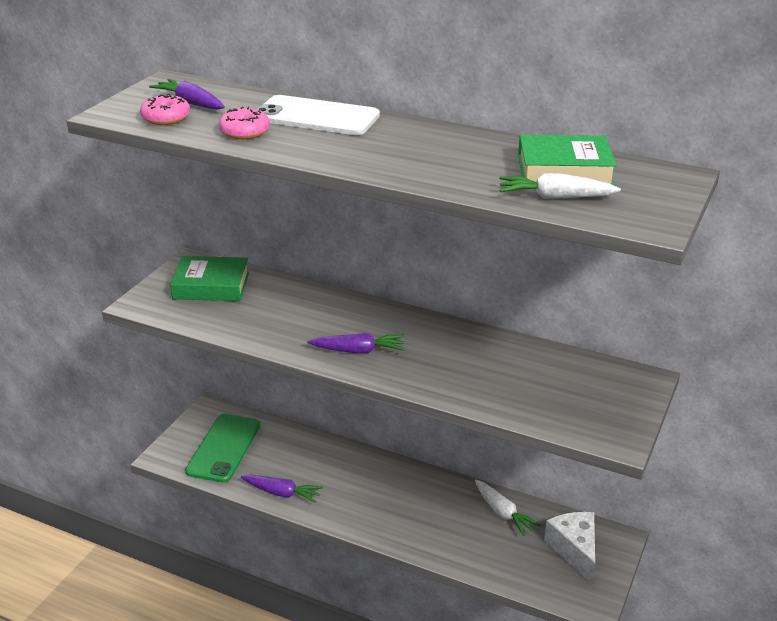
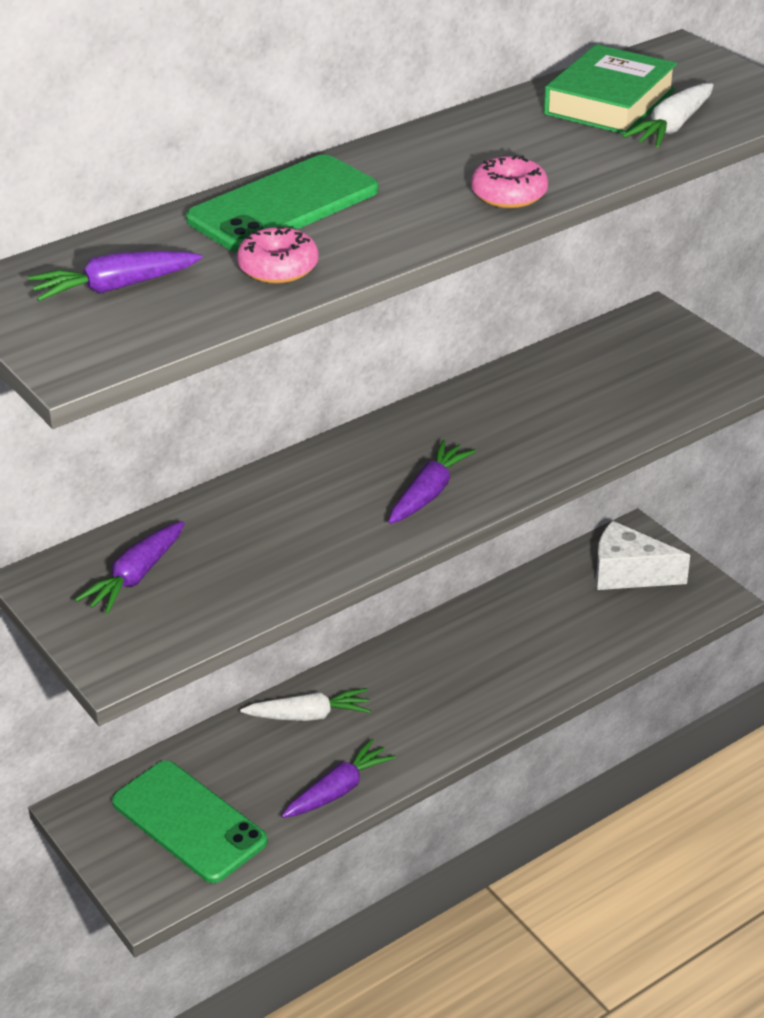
camera: 60 degrees left, 5 degrees up
(166, 118) = (152, 319): pink donut -> pink donut (509, 194)
(211, 285) = (135, 577): green book -> purple carrot
(316, 117) = (283, 205): white phone -> green phone
(503, 513) = (529, 602): white carrot -> white carrot (309, 715)

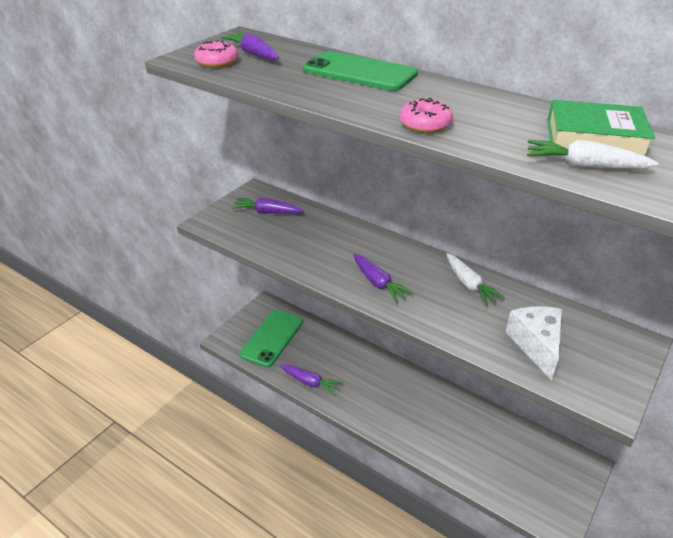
camera: 70 degrees right, 0 degrees up
(278, 268) = (292, 81): pink donut -> pink donut (217, 62)
(309, 715) = (354, 358): white carrot -> white carrot (469, 285)
(429, 493) = (378, 283): purple carrot -> purple carrot turned 45 degrees clockwise
(628, 573) = (547, 469): white cheese -> white cheese (536, 345)

